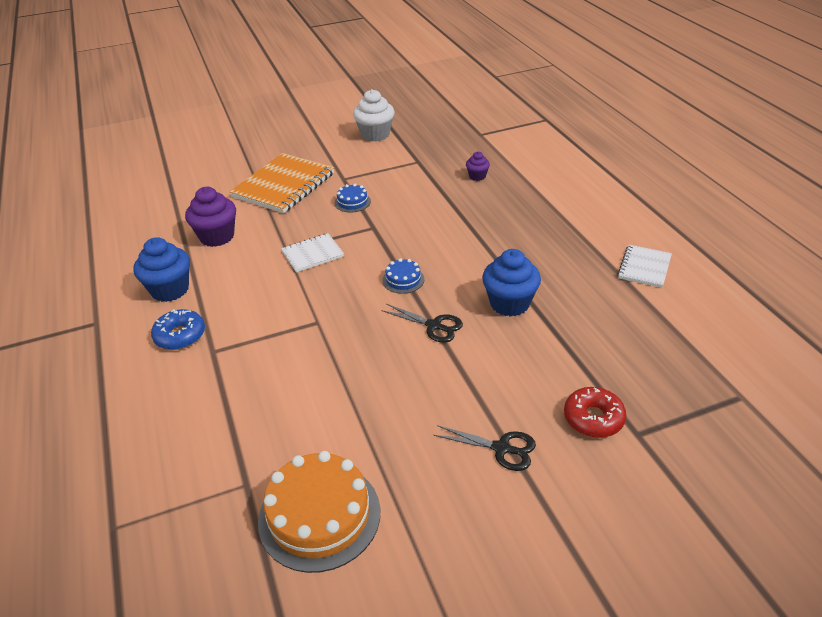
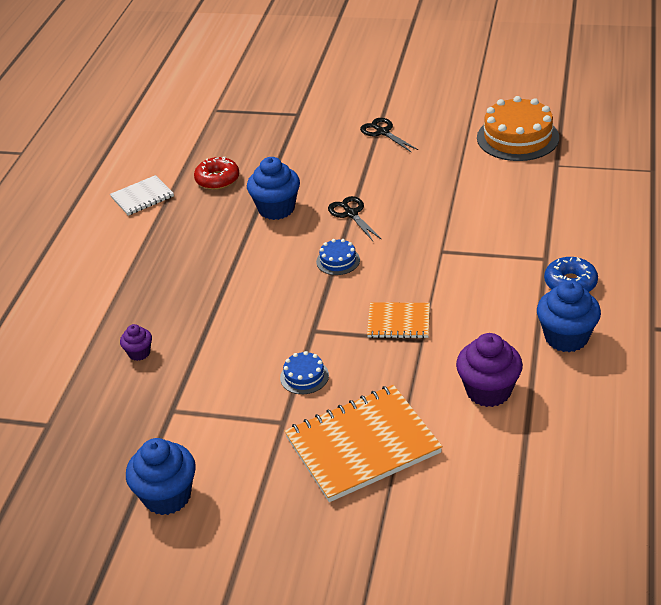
camera: 145 degrees left, 0 degrees up
(312, 254) = (399, 322): white notebook -> orange notebook
(375, 134) = (167, 496): white cupcake -> blue cupcake
(593, 418) = (312, 128): red donut -> red donut (217, 179)

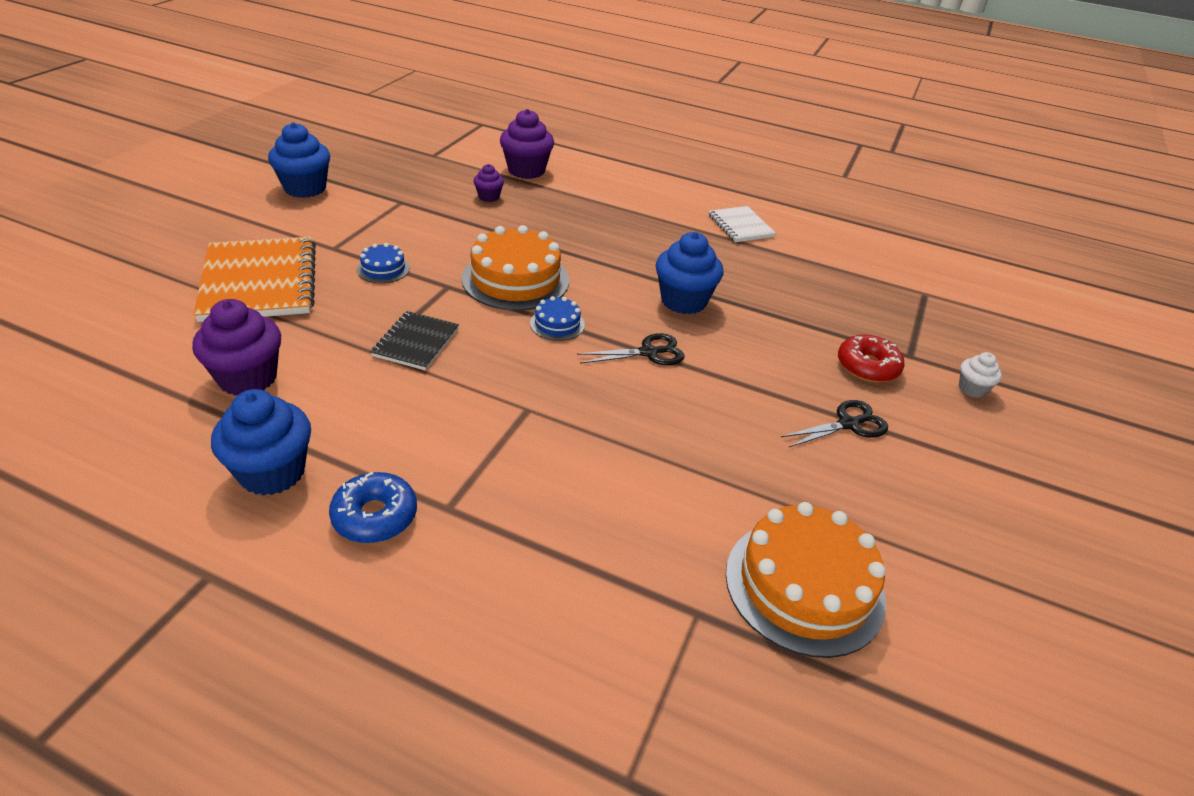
camera: 95 degrees right, 0 degrees up
(68, 344) = (526, 170): none -> purple cupcake
(217, 179) = (760, 273): red donut -> red donut (867, 367)
(285, 296) = (515, 279): none -> orange cake
(322, 93) = (972, 389): none -> white cupcake
(399, 322) = (416, 342): orange notebook -> black notebook

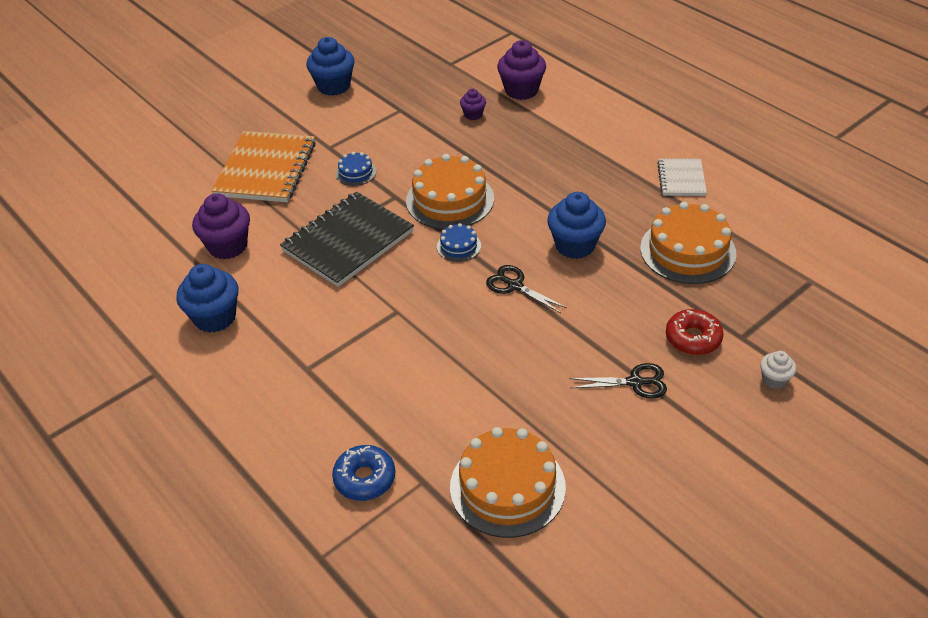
camera: 30 degrees right, 5 degrees up
(375, 516) = (260, 362): blue donut -> blue donut (365, 478)
(416, 342) = (348, 241): black notebook -> black notebook, size x1.86
(648, 352) = (515, 286): black scissors -> black scissors turned 150 degrees counterclockwise
(796, 287) = (687, 250): none -> orange cake

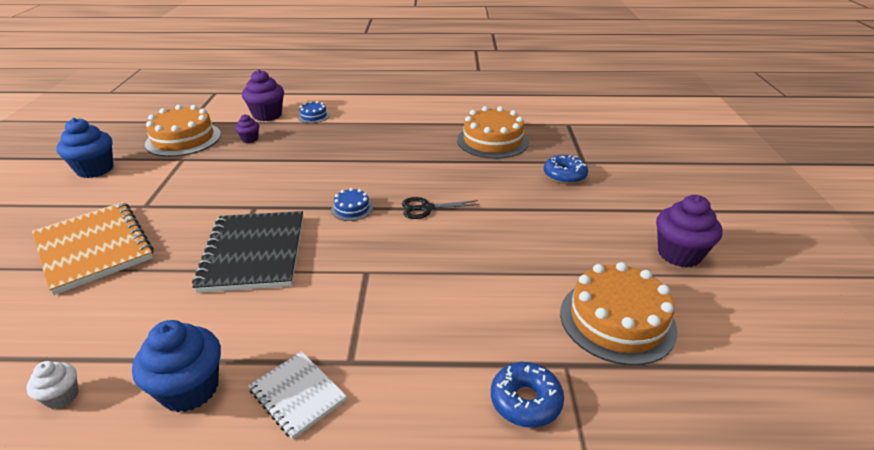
camera: 50 degrees left, 10 degrees down
(228, 246) = (125, 324): purple cupcake -> purple cupcake (679, 254)
(356, 172) = (196, 209): blue cake -> blue cake (313, 116)
(450, 200) = (303, 188): orange cake -> orange cake (183, 139)
(575, 245) = (428, 169): blue cupcake -> none
(635, 382) = (576, 213): black scissors -> none
(681, 179) = (434, 114): white notebook -> white notebook (297, 395)
(693, 338) = (564, 175): red donut -> blue donut
(774, 379) = (629, 170): white cupcake -> white cupcake (62, 396)

